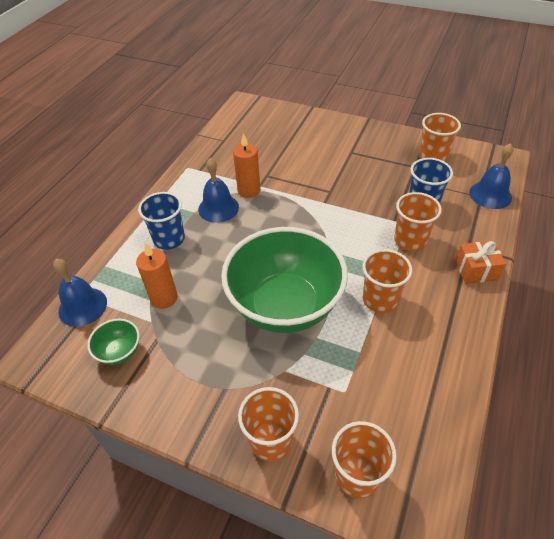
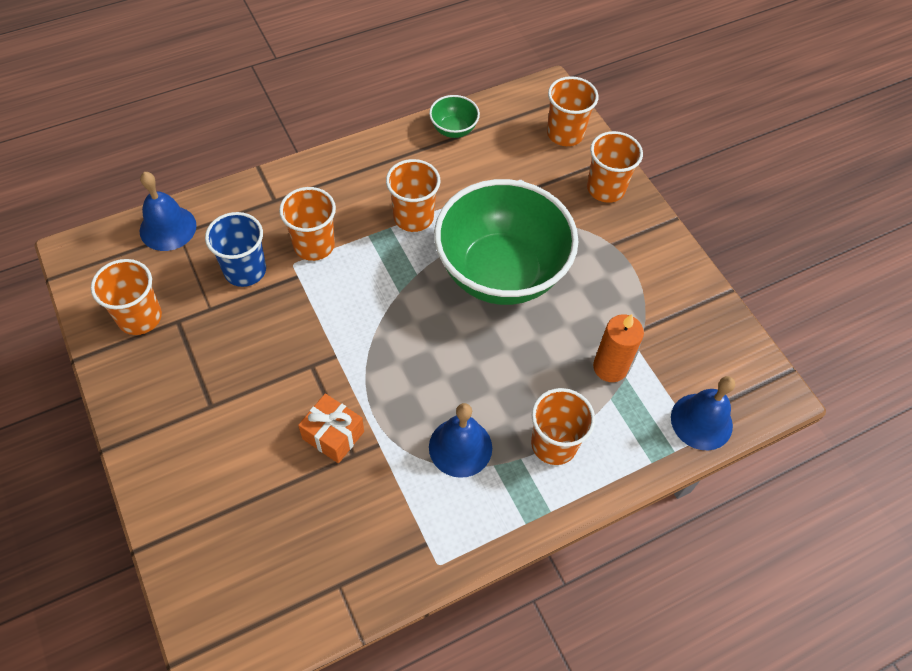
camera: 145 degrees left, 10 degrees up
(120, 352) = (686, 340): green bowl -> green bowl (453, 129)
(169, 239) = (554, 444): blue cup -> orange cup
(249, 190) = (399, 446): orange candle -> none
(476, 270) = (301, 179): orange gift -> orange gift (333, 435)

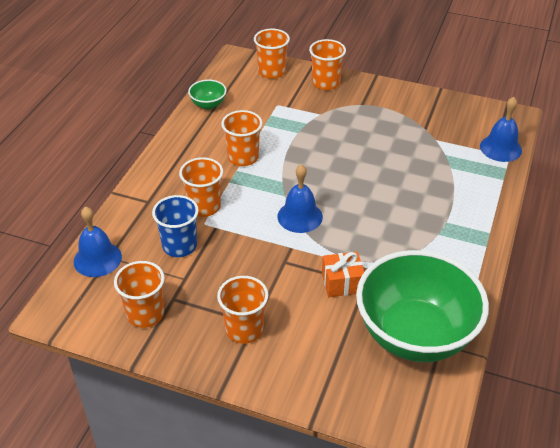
camera: 40 degrees left, 15 degrees down
(460, 447) = (412, 239): blue bell -> blue bell (300, 216)
(500, 272) = (325, 151): green bowl -> green bowl (415, 335)
(554, 444) = (452, 204): orange cup -> orange cup (244, 329)
(610, 367) = (432, 155): orange candle -> none

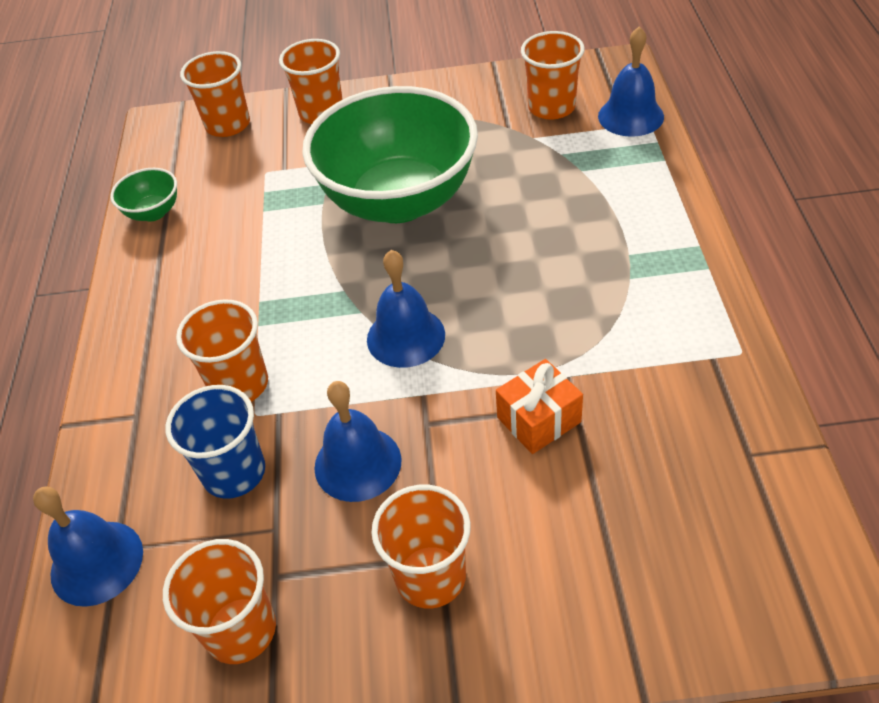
camera: 20 degrees left, 5 degrees up
(240, 266) = (357, 463): none -> blue bell
(243, 157) = (258, 276): orange cup -> orange cup (551, 107)
(415, 335) = (703, 457): green bowl -> green bowl (399, 201)

